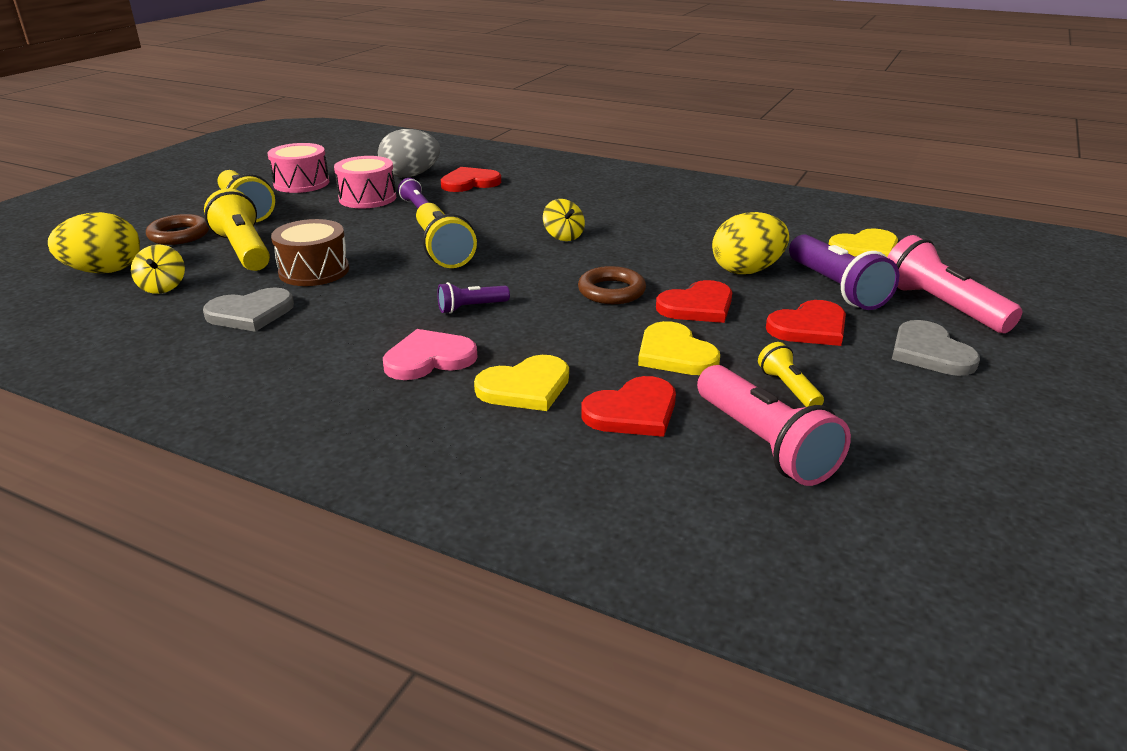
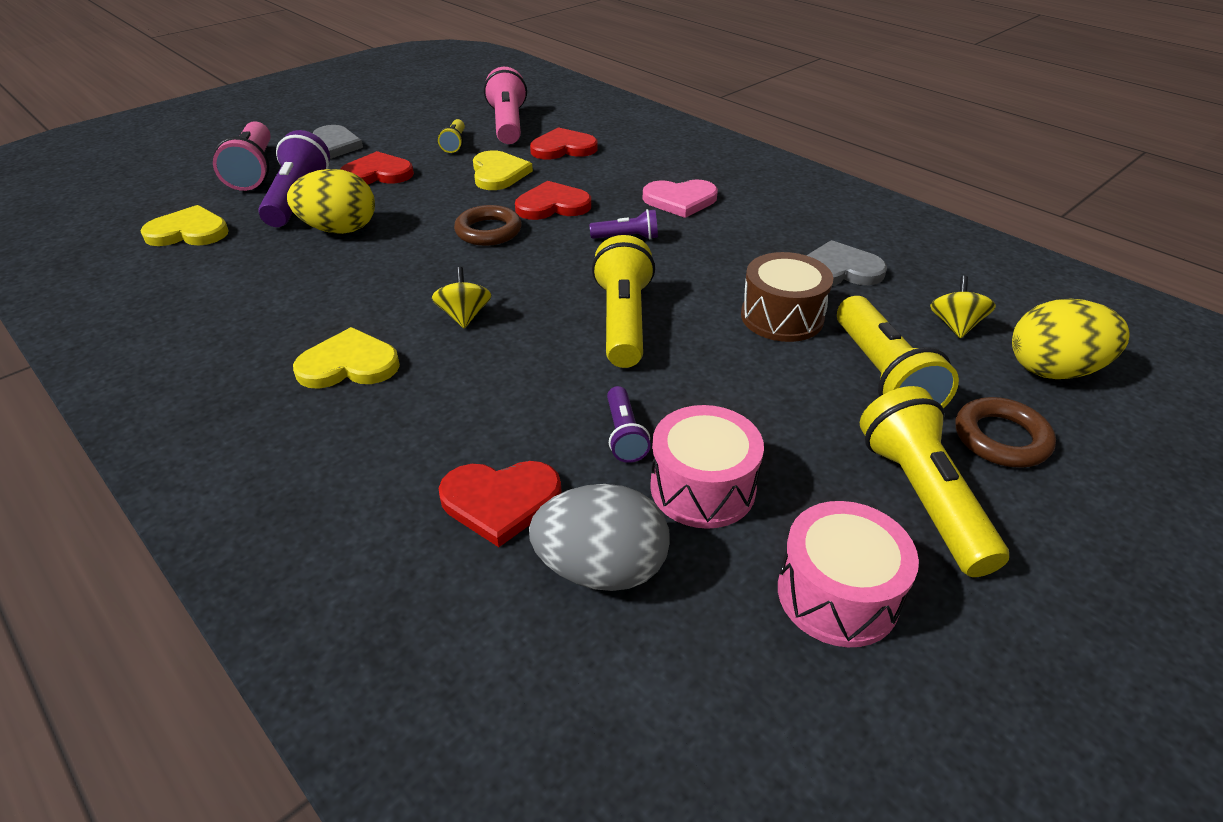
camera: 160 degrees left, 10 degrees up
(525, 387) = (620, 171): yellow heart -> yellow heart (349, 364)
(697, 306) = (434, 204): red heart -> red heart (552, 205)

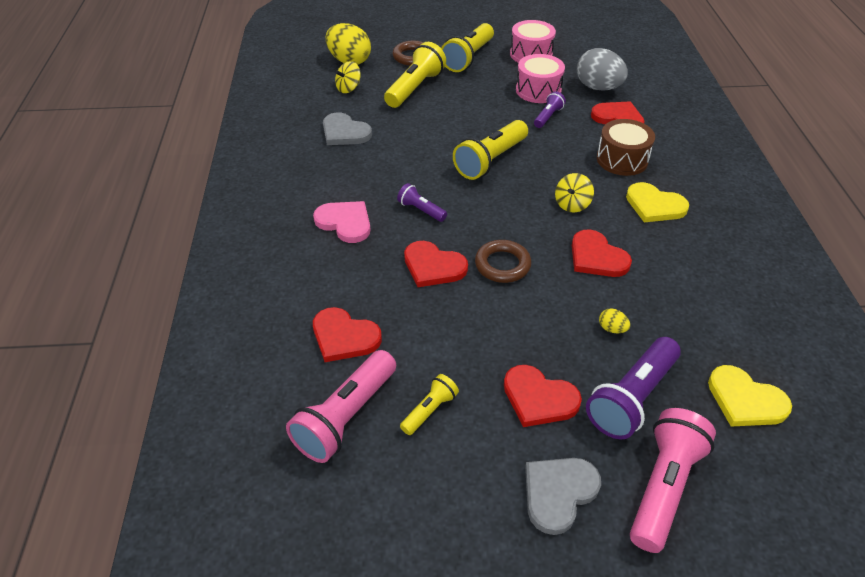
camera: 140 degrees left, 5 degrees up
(339, 229) = (612, 329): yellow egg -> yellow egg, size x0.42
(392, 276) = (597, 257): none -> red heart
(498, 173) = (434, 331): yellow heart -> none
(782, 317) = (413, 126): brown drum -> brown drum (622, 159)

